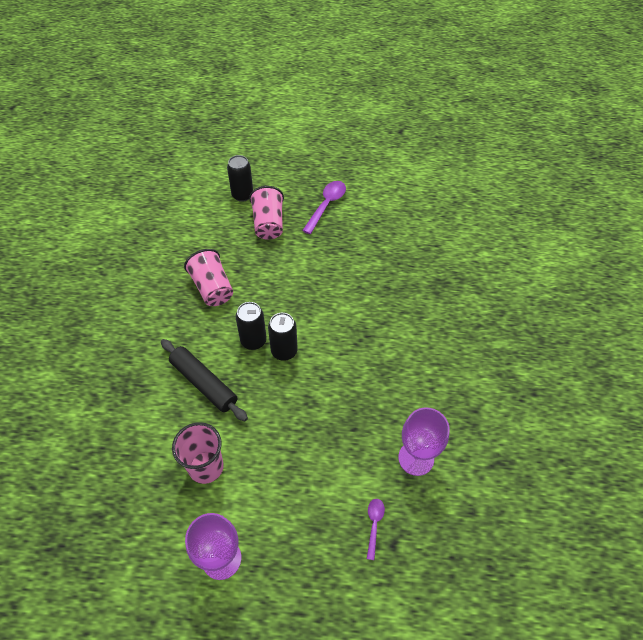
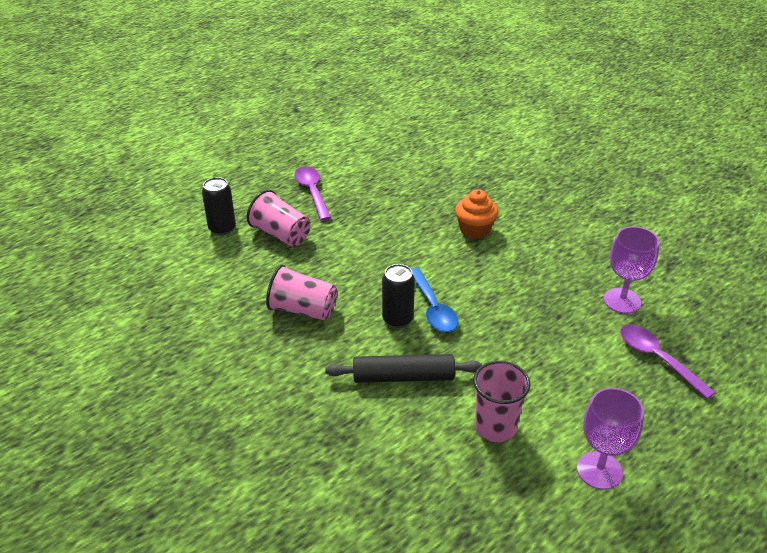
camera: 45 degrees left, 15 degrees down
(284, 351) = (433, 308): black can -> blue spoon
(374, 524) = (657, 359): purple spoon -> purple spoon, size x1.80
(391, 315) = (475, 230): none -> orange cupcake

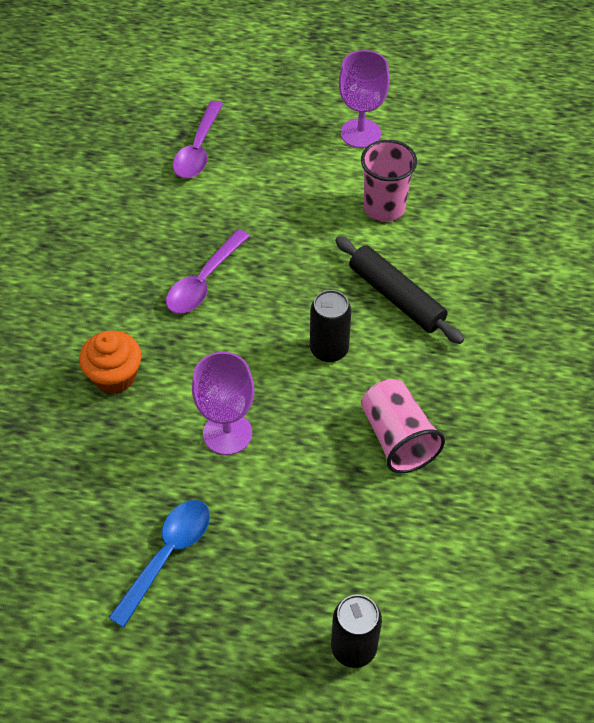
camera: 130 degrees left, 15 degrees up
(281, 234) = (301, 567): pink cup -> none
(312, 192) = (182, 608): purple spoon -> purple spoon (204, 281)
(433, 308) = (284, 332): blue spoon -> blue spoon (167, 555)
(622, 301) = (135, 202): purple goblet -> purple goblet (227, 433)

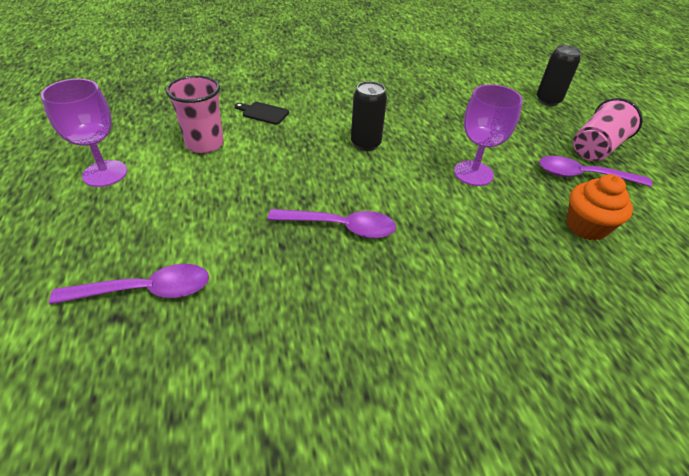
camera: 115 degrees left, 10 degrees down
(115, 376) = (482, 253): orange cupcake -> orange cupcake (586, 226)
(167, 555) = (583, 176): blue spoon -> purple spoon
(396, 297) = (298, 124): black rolling pin -> none
(397, 438) = (412, 107): pink cup -> pink cup (596, 148)
(434, 270) = (263, 113): none -> black cutting board

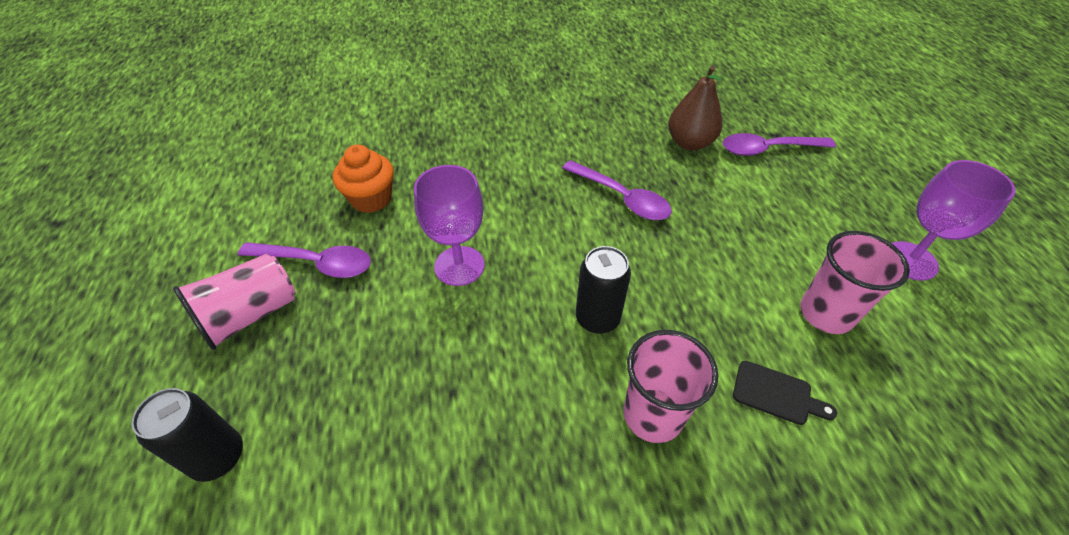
camera: 175 degrees left, 5 degrees up
(244, 301) = (689, 143): none -> brown pear
(335, 108) = (652, 415): none -> pink cup
(341, 227) = (622, 198): purple spoon -> purple spoon turned 150 degrees counterclockwise

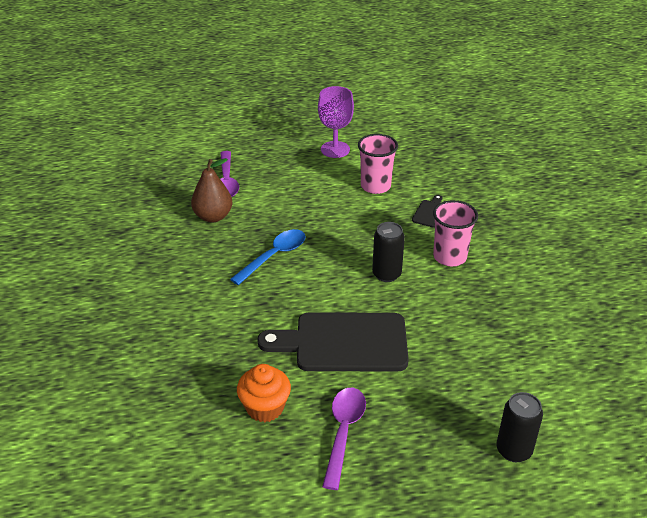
camera: 90 degrees left, 10 degrees down
(250, 315) = (399, 465): pink cup -> none
(459, 266) = (344, 342): purple goblet -> black cutting board
(622, 198) = (274, 256): purple spoon -> blue spoon

